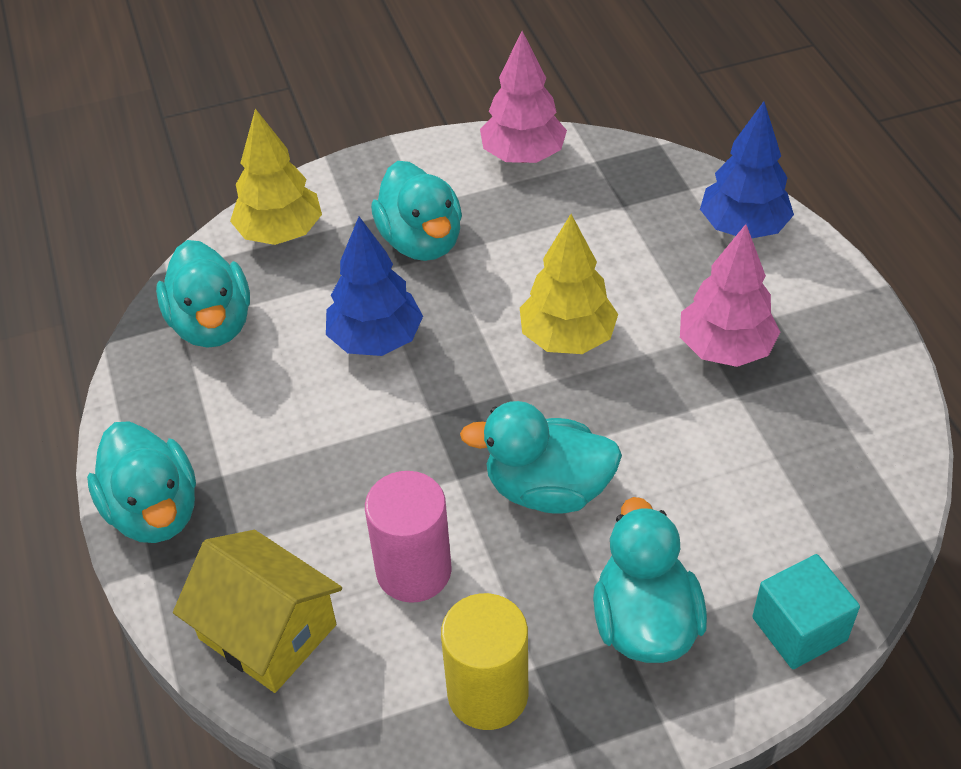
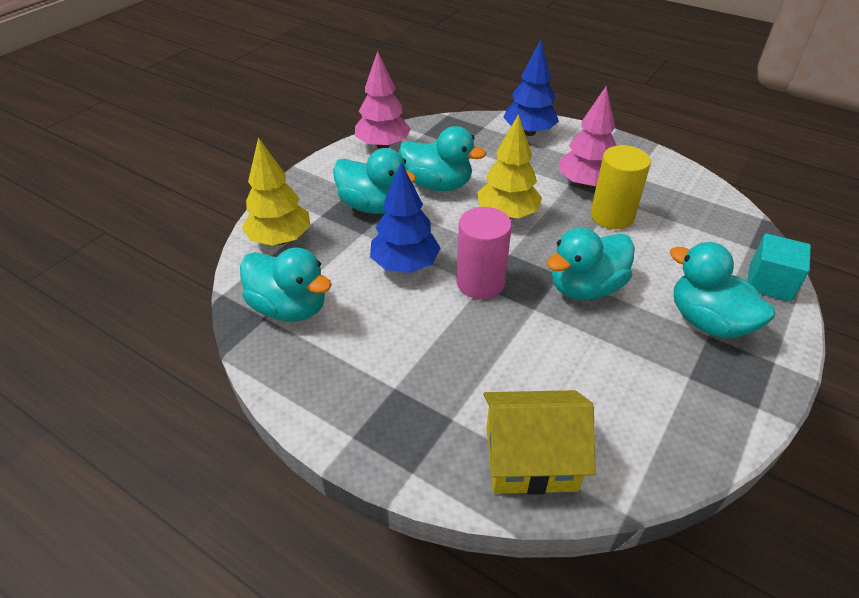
camera: 40 degrees left, 5 degrees down
(154, 511) = (373, 436): turquoise duck -> turquoise duck (438, 185)
(413, 570) = (570, 369): pink cylinder -> pink cylinder (480, 282)
(488, 693) = (685, 406): yellow cylinder -> yellow cylinder (612, 216)

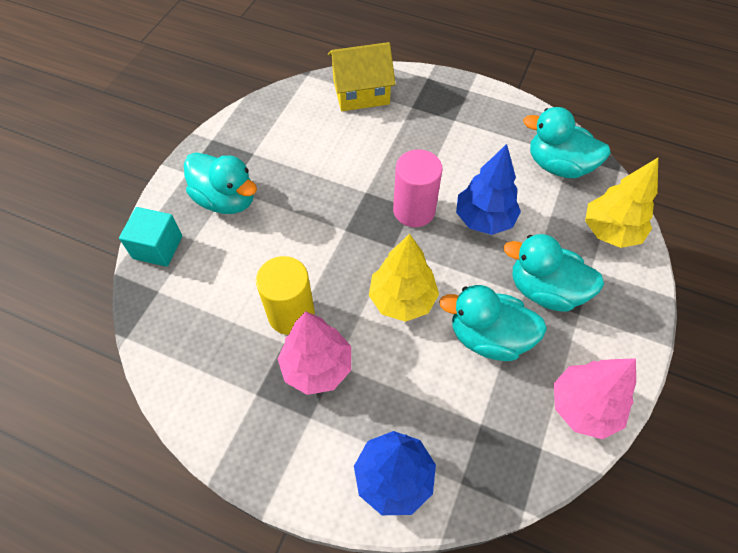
camera: 170 degrees right, 15 degrees up
(585, 288) = (323, 218): turquoise duck -> none

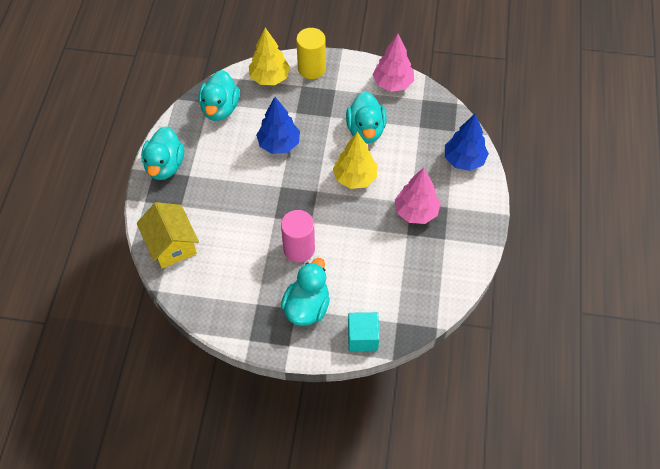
camera: 105 degrees left, 0 degrees up
(291, 314) = (386, 236): yellow cylinder -> yellow cylinder (311, 68)
(414, 210) = (283, 185): pink cylinder -> pink cylinder (299, 249)
(545, 290) = (324, 107): turquoise duck -> turquoise duck (165, 166)

